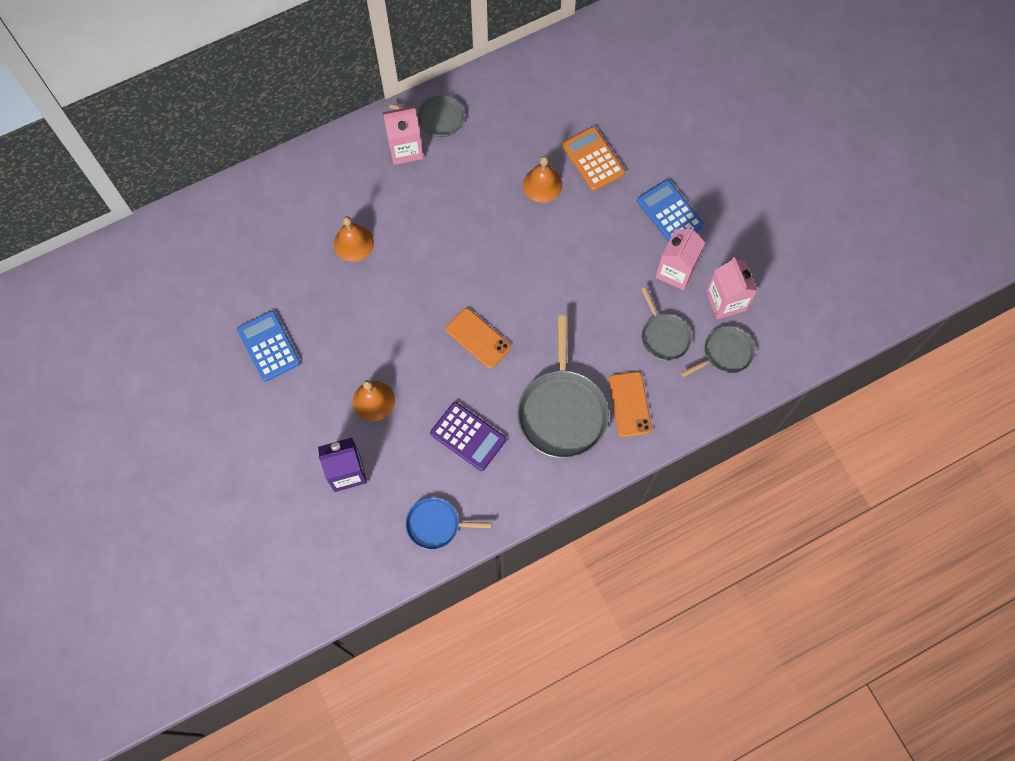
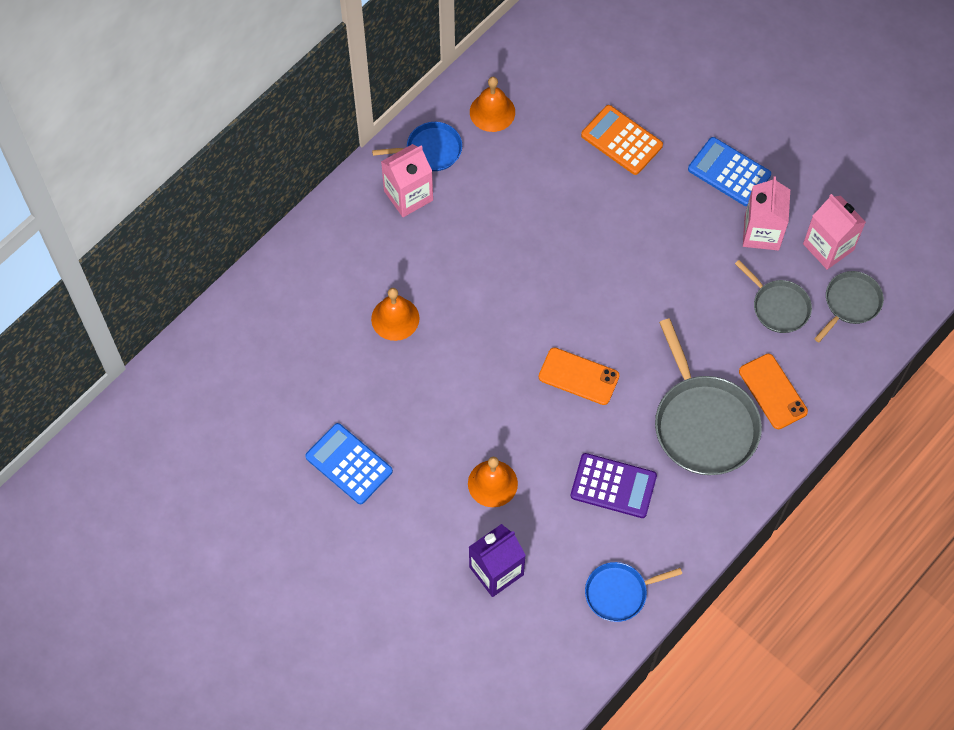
camera: 20 degrees left, 5 degrees down
(438, 118) = (430, 150): grey pan -> blue pan
(542, 184) = (578, 186): orange bell -> orange bell (492, 112)

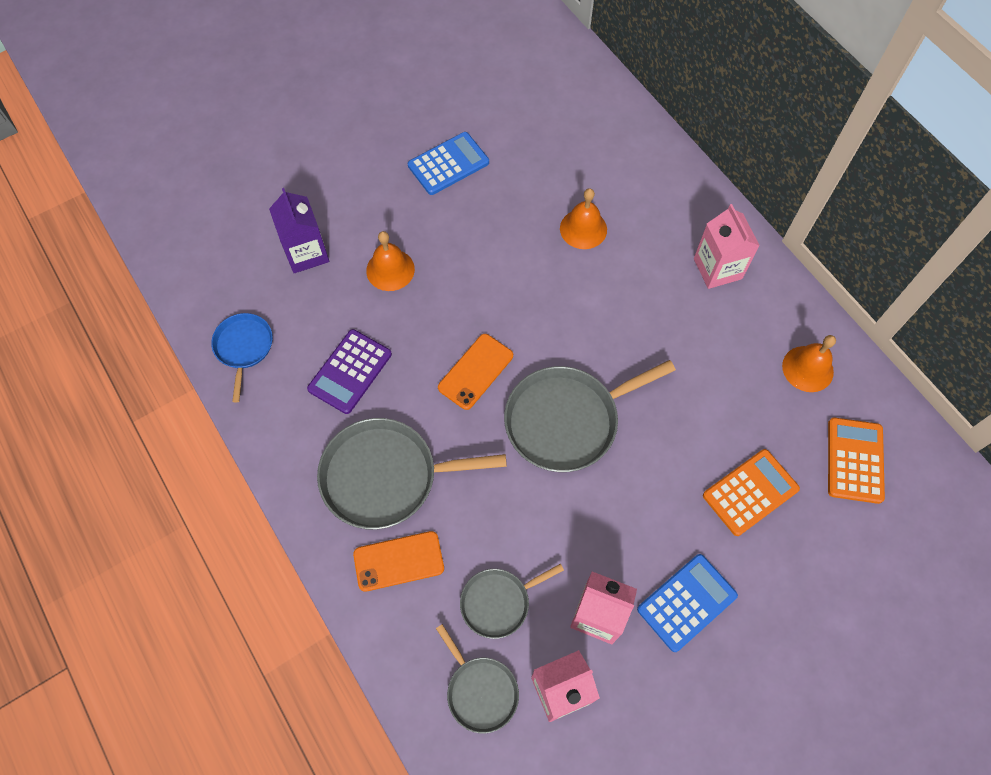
camera: 105 degrees right, 0 degrees up
(430, 150) = (768, 300): blue pan -> none
(568, 69) = (854, 460): none -> orange calculator
(602, 290) = (567, 420): none -> grey pan

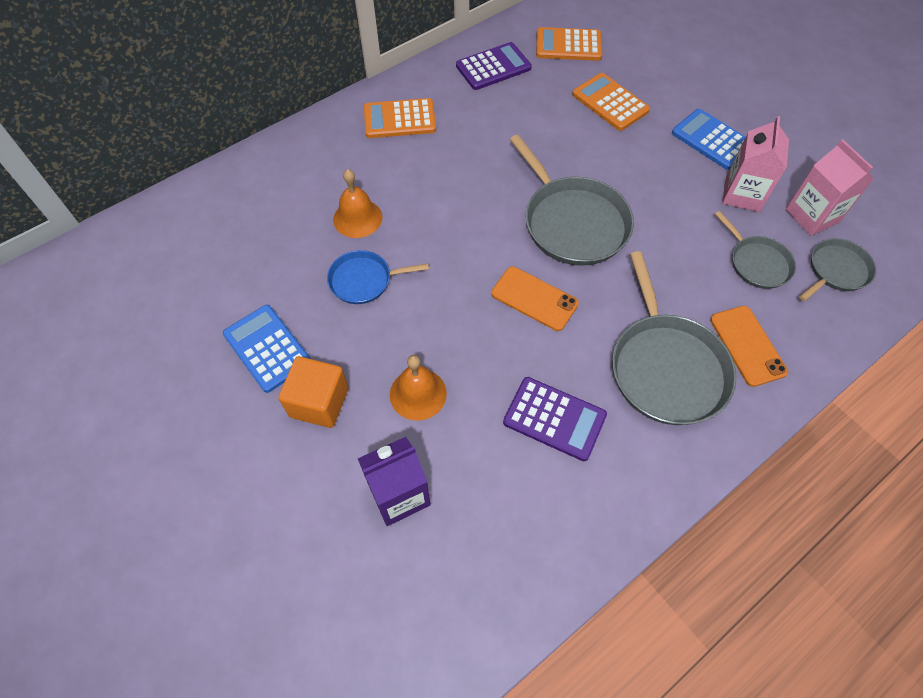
camera: 95 degrees left, 5 degrees down
(244, 347) = (542, 548): blue pan -> blue pan (364, 280)
(393, 200) = (319, 402): none -> orange cube
(717, 268) = (399, 119): pink carton -> orange calculator
(807, 368) = (493, 67): orange bell -> purple calculator

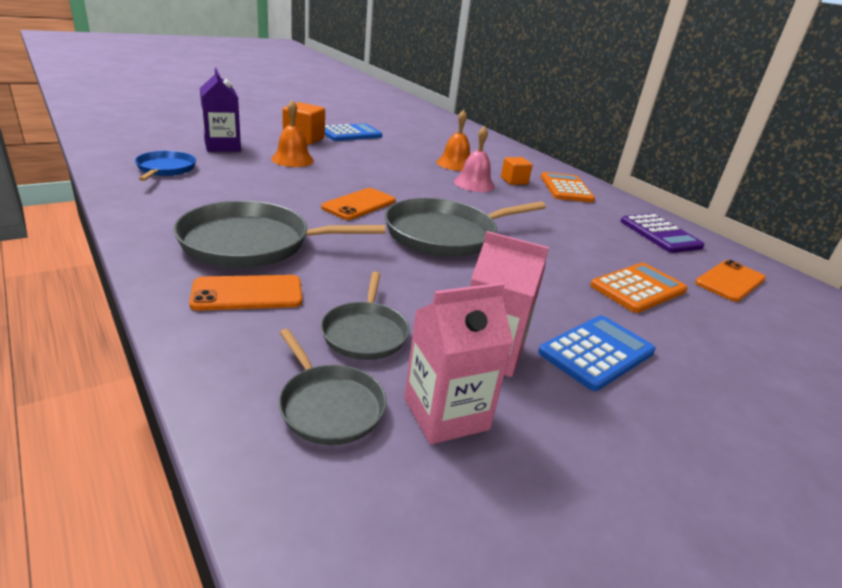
camera: 90 degrees right, 30 degrees down
(364, 280) = (396, 159): blue pan -> blue pan (165, 169)
(395, 163) = (514, 181): none -> orange cube
(422, 200) = (474, 184): none -> pink bell
(554, 418) = (238, 192): purple calculator -> none
(568, 45) = (730, 281): orange calculator -> orange phone
(757, 263) = (365, 333): grey pan -> grey pan turned 60 degrees counterclockwise

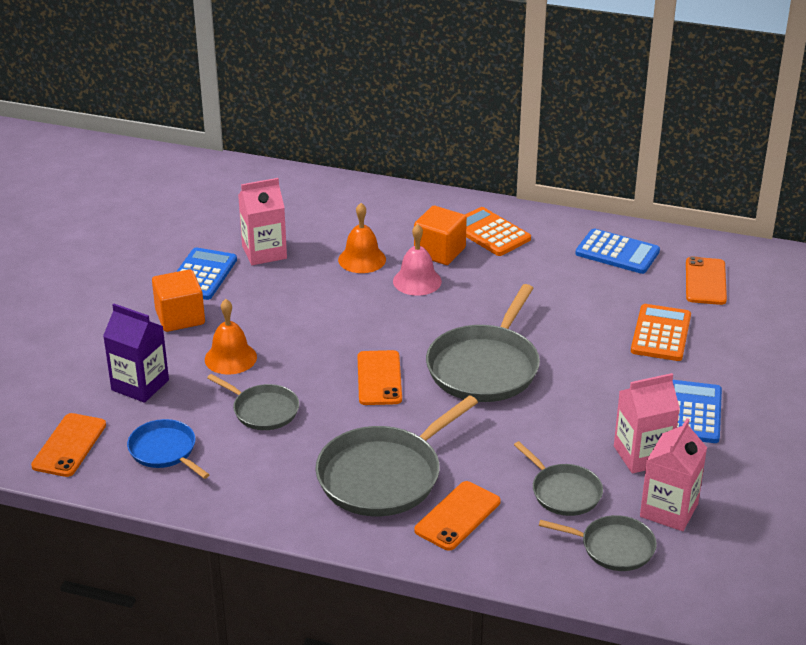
camera: 35 degrees left, 5 degrees up
(131, 146) = (69, 445): none -> orange phone
(257, 182) = (263, 410): none -> grey pan
(402, 141) = (264, 252): none -> pink carton
(514, 181) = (439, 252): orange cube -> orange cube, size x1.55
(660, 234) = (617, 252): purple calculator -> blue calculator

